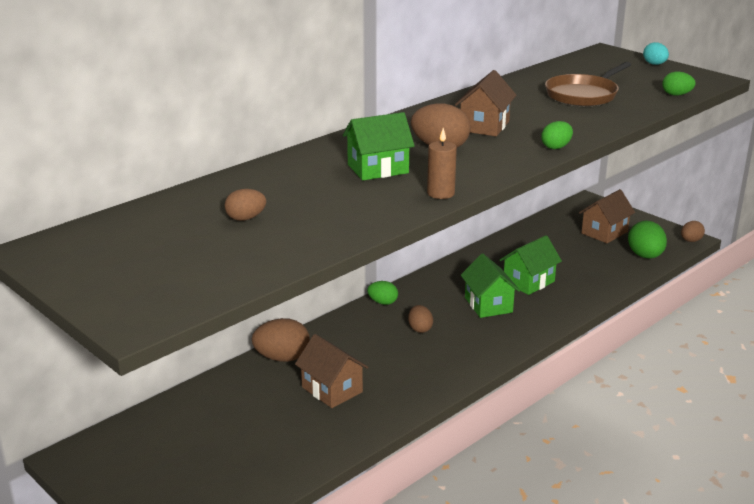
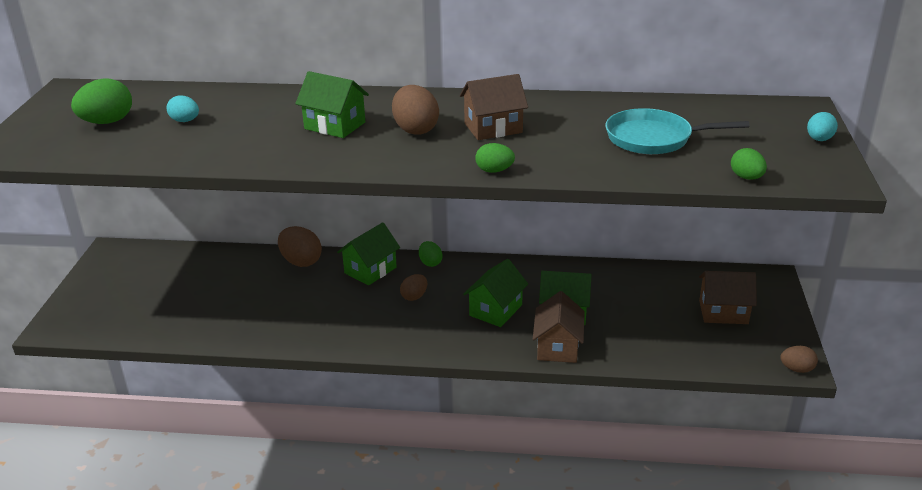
camera: 50 degrees right, 5 degrees up
(246, 218) = (185, 121): brown egg -> turquoise egg
(332, 390) = (285, 300): brown house -> brown house (557, 347)
(350, 332) = (370, 270): none -> green house
(440, 193) = (319, 163): brown candle -> none
(583, 95) = (653, 138): brown pan -> turquoise pan
(645, 256) = (716, 354): green egg -> green egg (107, 122)

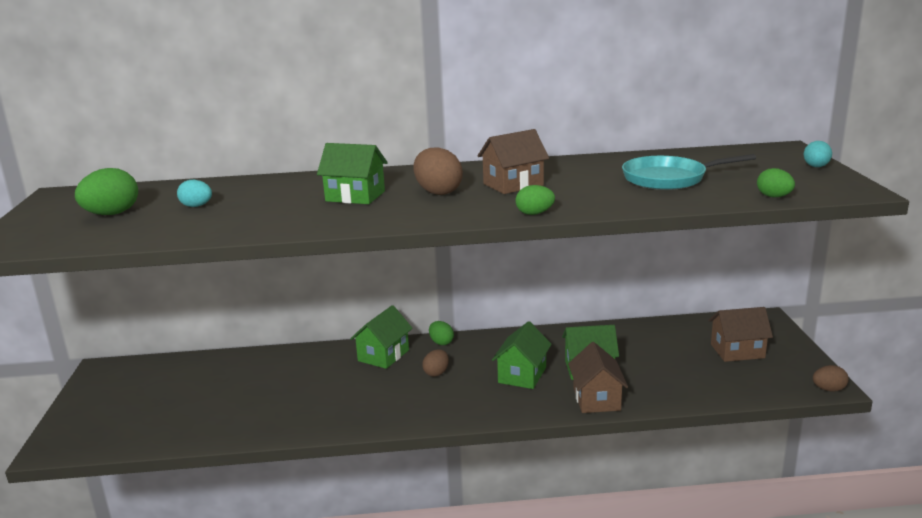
camera: 10 degrees left, 10 degrees down
(301, 261) = (309, 356): brown egg -> none

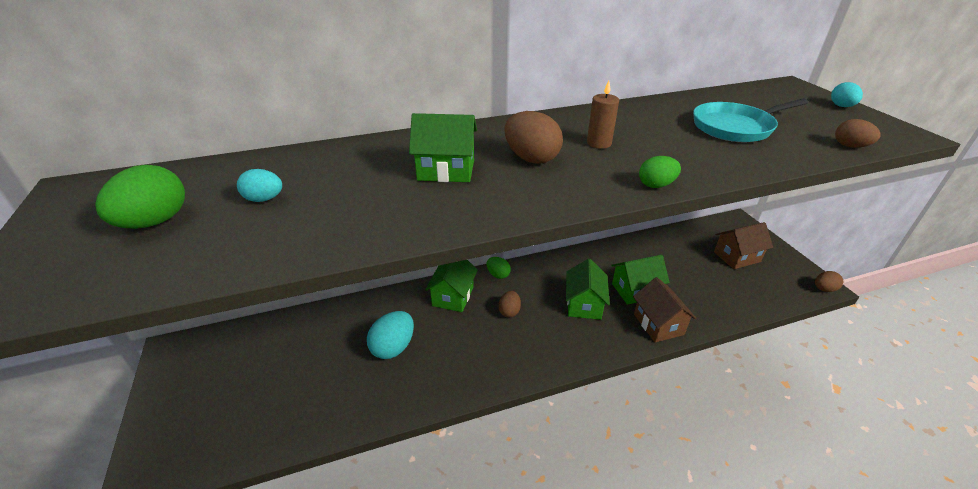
camera: 15 degrees left, 15 degrees up
(303, 388) = (393, 347): none -> turquoise egg
(513, 185) = (599, 143): brown house -> brown candle
(774, 197) = (850, 146): green egg -> brown egg

